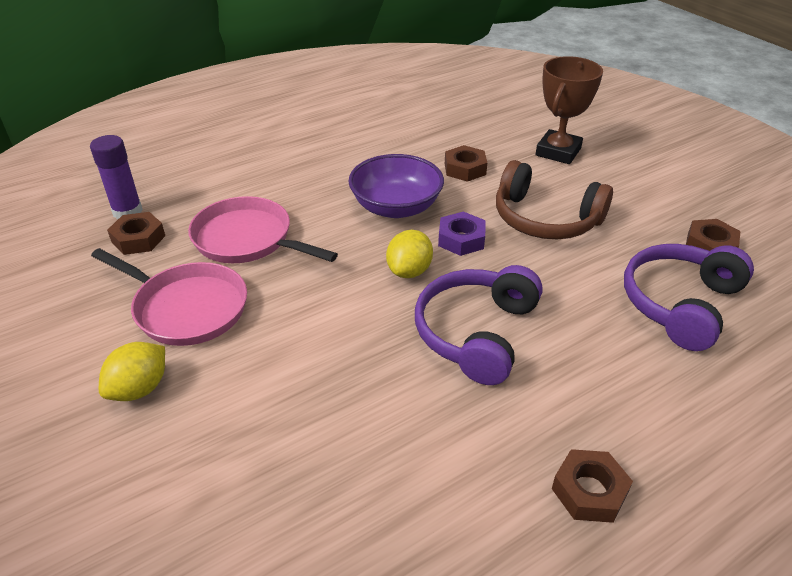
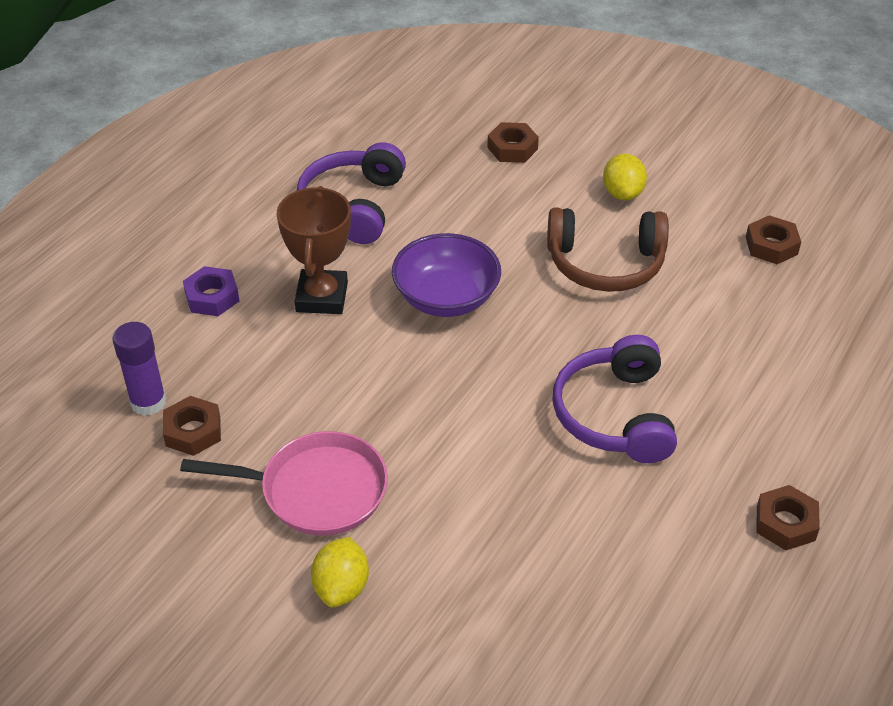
camera: 25 degrees left, 5 degrees up
(247, 239) = (316, 390): pink pan -> none
(409, 271) = (510, 370): yellow lemon -> yellow lemon (622, 193)
(461, 239) = (538, 315): purple nut -> purple nut (212, 297)
(465, 169) = (487, 224): brown nut -> brown nut (512, 148)
(558, 152) = (570, 171): brown trophy -> brown trophy (321, 297)
(680, 304) = (774, 320): purple headphones -> purple headphones (353, 206)

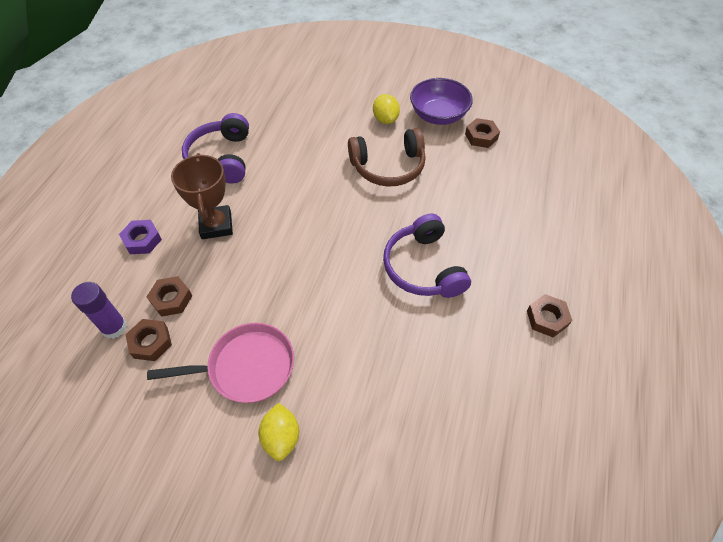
camera: 15 degrees left, 10 degrees up
(446, 298) = (297, 209): purple bowl -> purple bowl (438, 115)
(512, 148) = (311, 102): brown nut -> brown nut (171, 299)

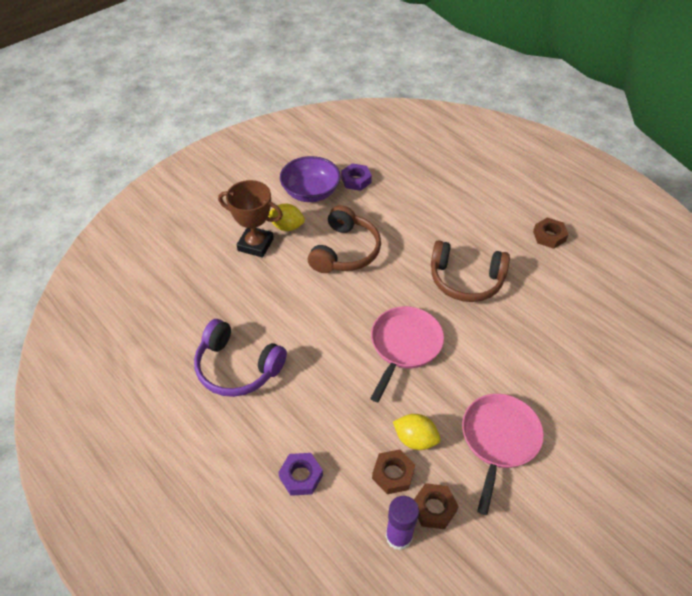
camera: 60 degrees left, 5 degrees down
(216, 225) = (325, 405): brown trophy -> brown trophy (255, 245)
(281, 437) = (575, 440): yellow lemon -> yellow lemon (415, 439)
(310, 252) = (404, 346): none -> pink pan
(423, 267) = (466, 280): purple headphones -> brown headphones
(481, 136) = (356, 180): brown nut -> purple nut

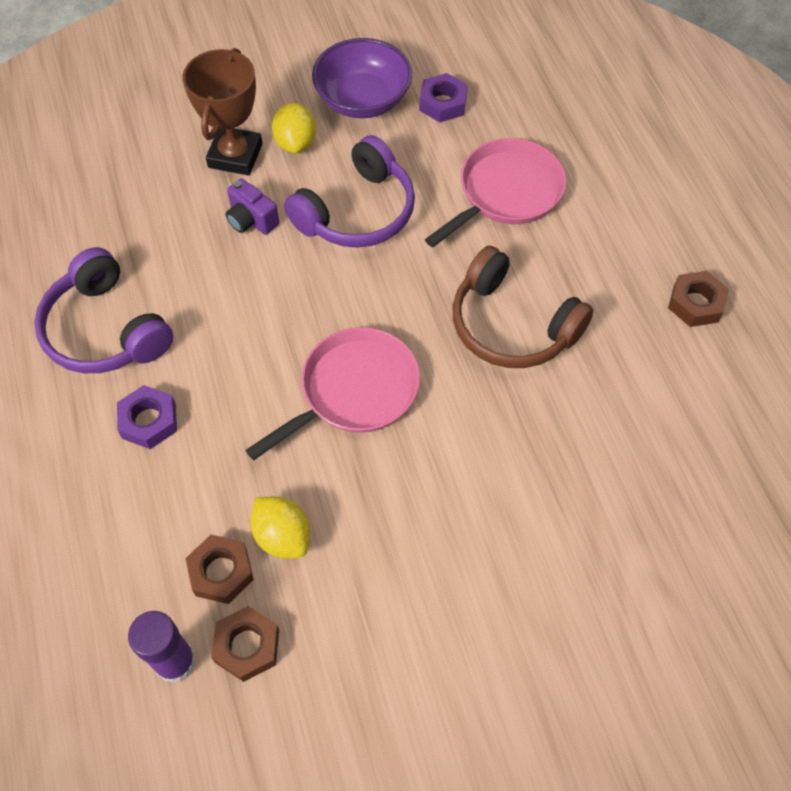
camera: 25 degrees right, 10 degrees up
(255, 245) = (235, 156): brown trophy -> brown trophy turned 60 degrees clockwise
(287, 227) = (296, 143): yellow lemon -> yellow lemon turned 45 degrees clockwise
(287, 276) = (251, 220): none -> purple camera
(301, 476) = (98, 519): purple nut -> purple nut (149, 421)
(345, 251) = (357, 211): brown headphones -> purple headphones
(499, 440) = (403, 590): pink pan -> pink pan (506, 193)

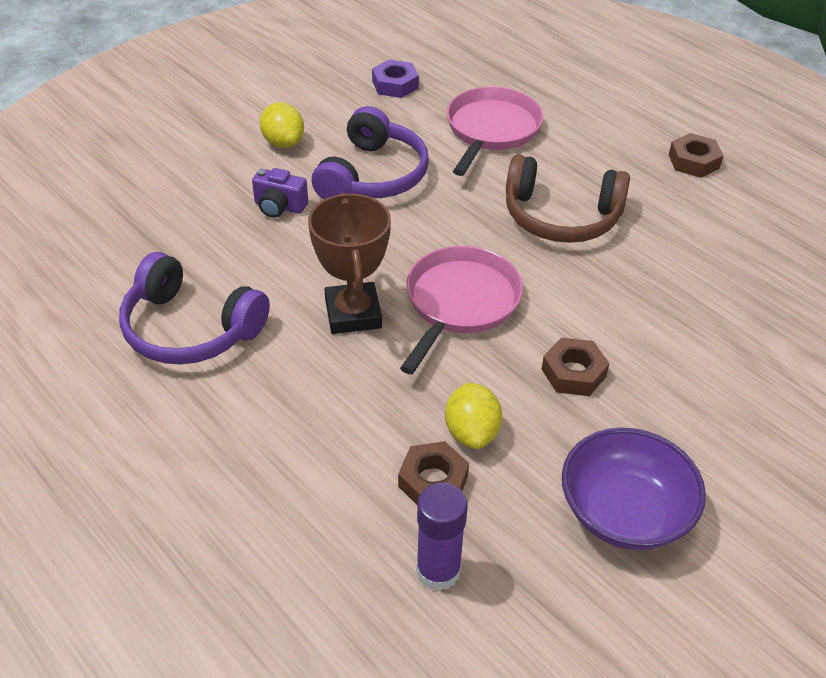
camera: 25 degrees left, 15 degrees down
(149, 421) = (281, 386): purple nut -> none
(235, 156) = (232, 165): brown trophy -> brown trophy (353, 314)
(247, 646) = (498, 531): brown nut -> brown nut (573, 373)
(283, 536) = (471, 432): yellow lemon -> yellow lemon turned 60 degrees clockwise
(363, 100) = (323, 99): purple bowl -> purple bowl (624, 512)

